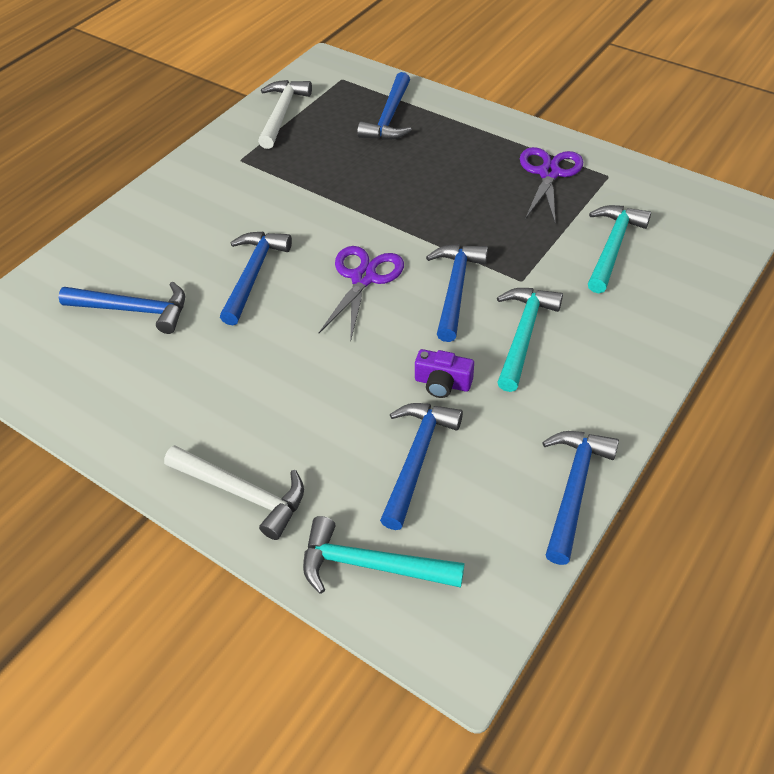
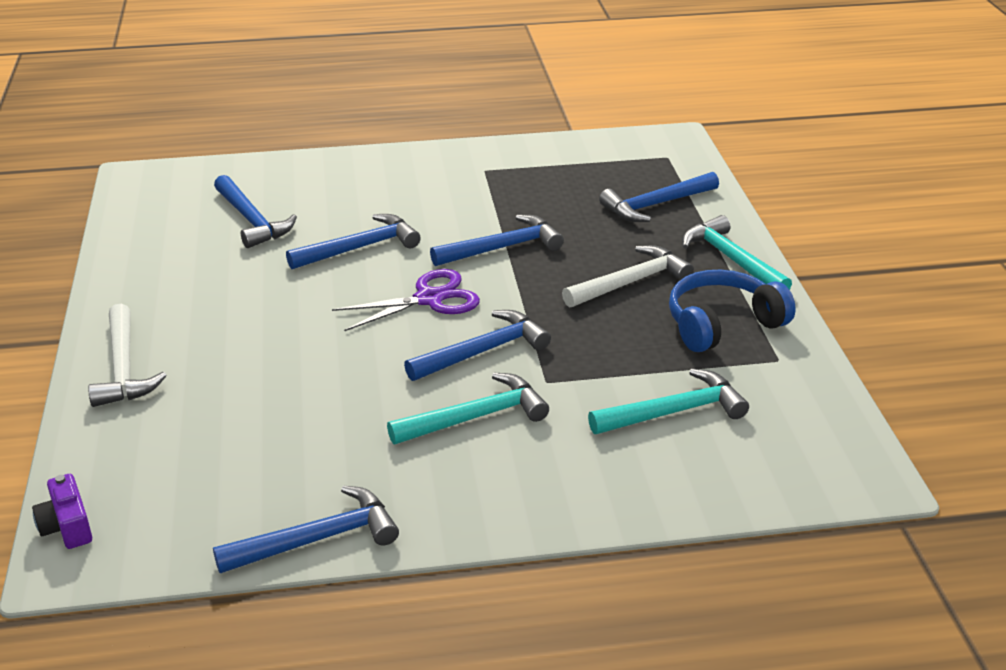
camera: 45 degrees right, 15 degrees down
(281, 114) = (572, 156): white hammer -> white hammer (630, 282)
(371, 565) = (115, 468): turquoise hammer -> turquoise hammer (732, 260)
(416, 459) = (253, 433): blue hammer -> blue hammer (502, 248)
(442, 383) = (357, 403): purple camera -> purple camera (67, 526)
(549, 173) = (722, 324): purple scissors -> blue headphones

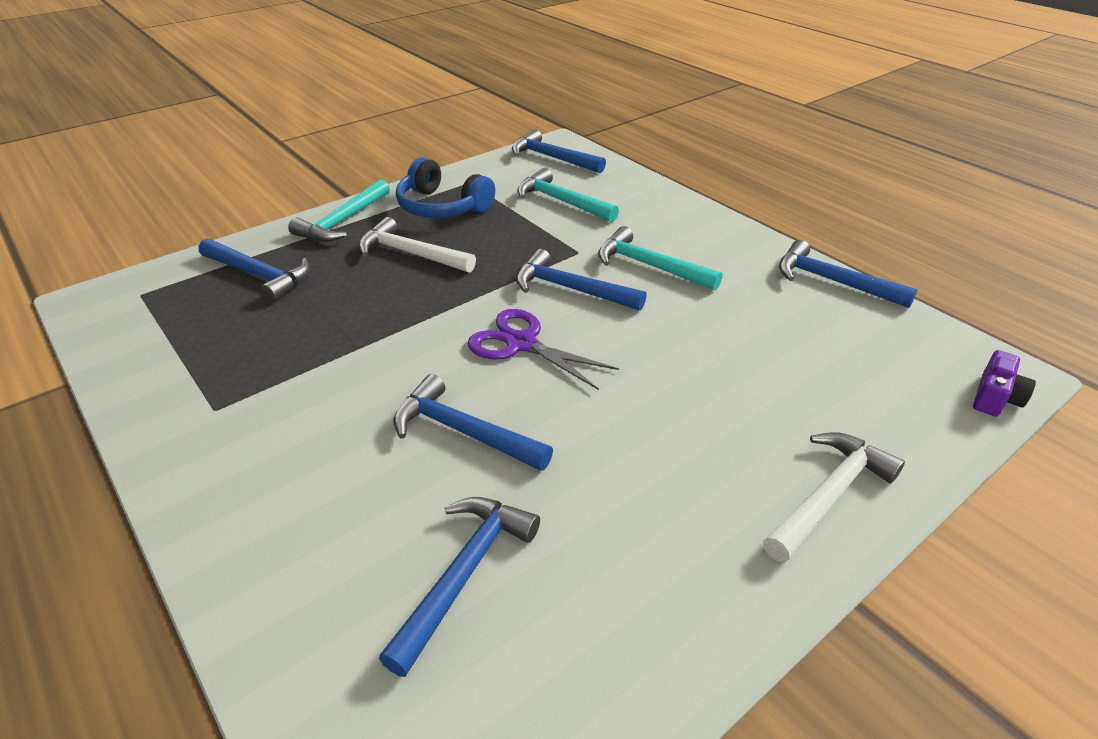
camera: 120 degrees left, 5 degrees up
(502, 248) = (397, 334): blue hammer -> blue hammer (553, 158)

